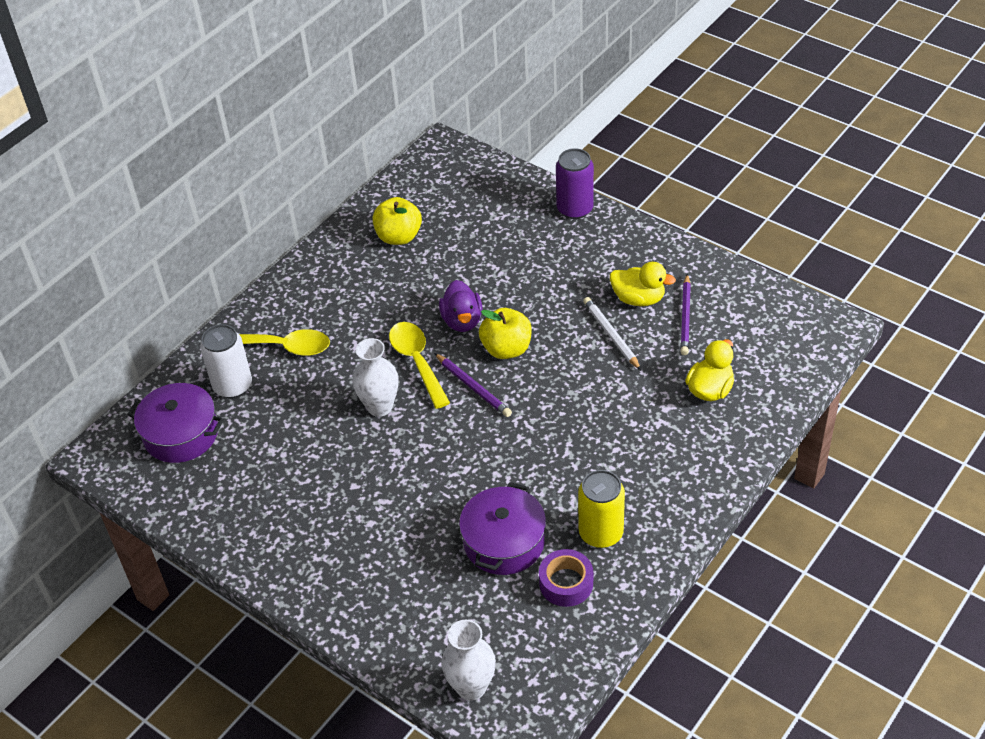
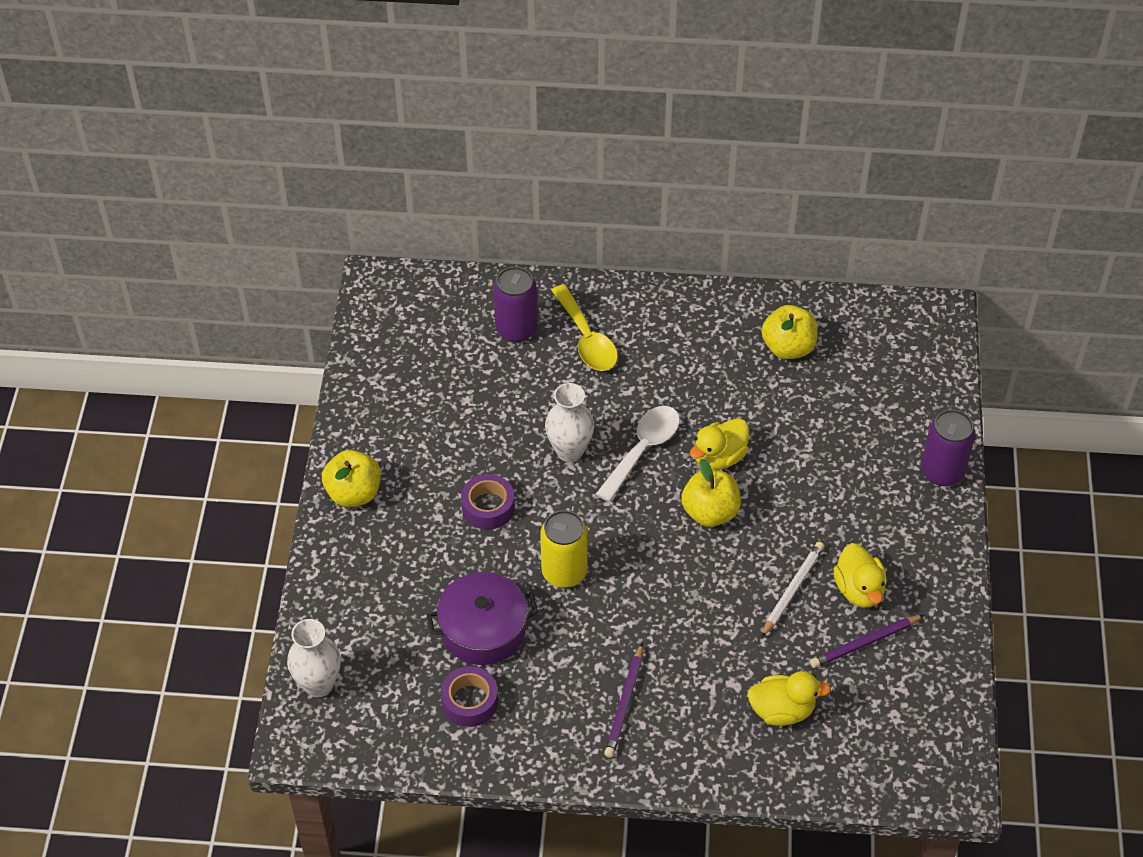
camera: 55 degrees right, 5 degrees up
(181, 434) = (439, 325): purple pot -> none
(232, 386) = (516, 329): white can -> purple can
(297, 572) = (354, 493): none -> yellow apple
(389, 484) = (488, 507): none -> purple tape
(417, 361) = (643, 449): yellow spoon -> white spoon
(462, 321) = (719, 457): purple duck -> yellow duck
(473, 387) = (644, 510): purple pencil -> purple pencil (625, 703)
(601, 533) = (543, 701): yellow can -> yellow can (564, 572)

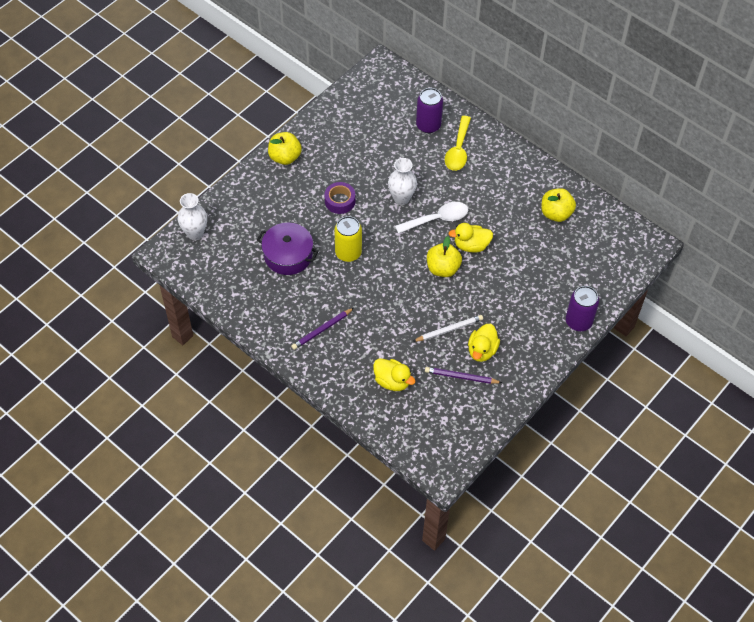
camera: 35 degrees right, 5 degrees up
(470, 701) = (253, 283): purple tape -> none

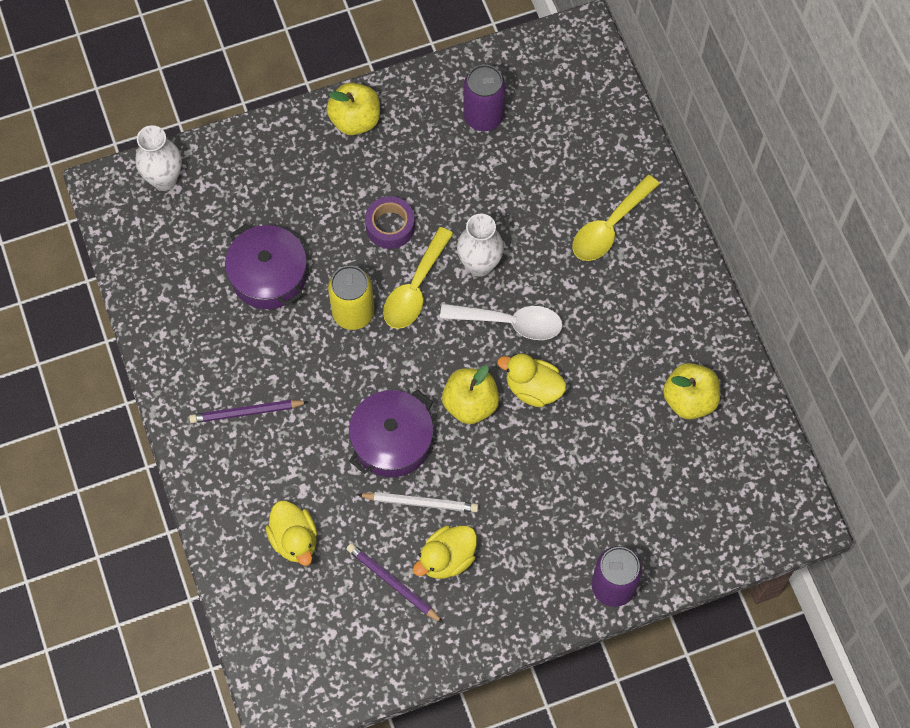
camera: 30 degrees right, 10 degrees up
(374, 225) = (415, 288): none -> yellow spoon
(412, 306) = (392, 440): none -> purple pot
(428, 125) = (590, 166): purple can -> purple can (483, 116)

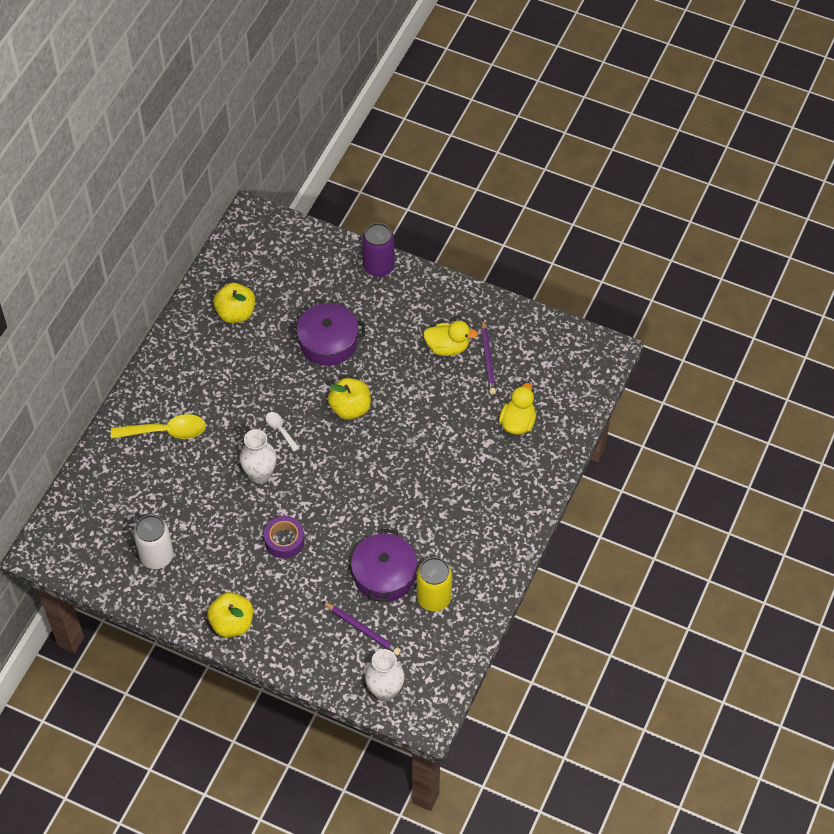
camera: 135 degrees left, 10 degrees down
(246, 412) = (476, 509): purple pencil -> purple pencil (362, 629)
(353, 313) = (359, 511): yellow can -> yellow can (434, 598)
(392, 440) = (413, 426): purple pot -> purple pot (328, 342)
(415, 288) = (310, 493): yellow spoon -> none
(420, 503) = (431, 384): white pencil -> none
(483, 116) = (156, 556): purple can -> white can
(510, 322) = (280, 430): white spoon -> white spoon, size x0.54
(533, 388) = (308, 387): yellow duck -> none

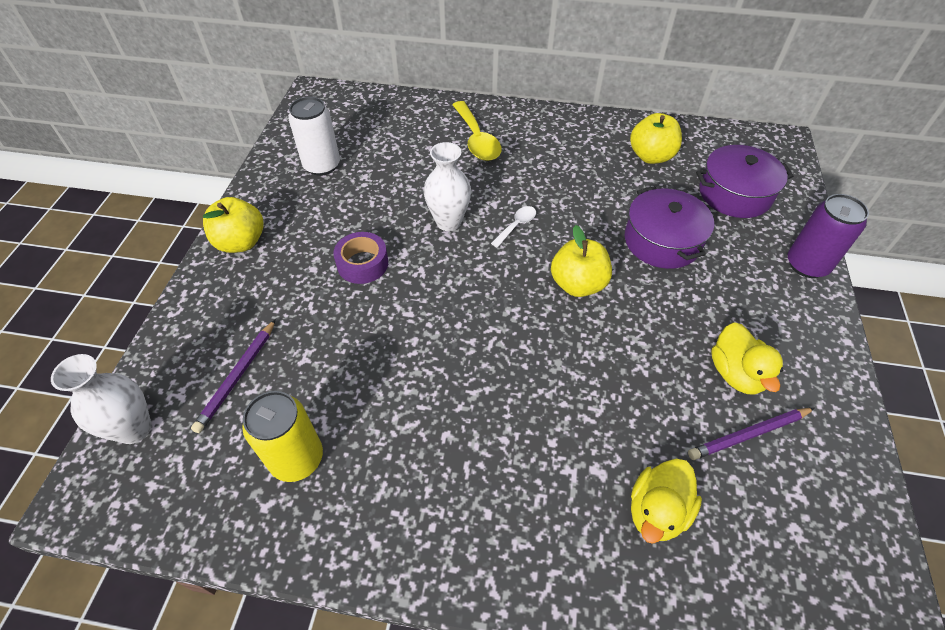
camera: 75 degrees right, 5 degrees down
(384, 575) = (329, 382): purple pot -> purple pot (734, 194)
(517, 422) = (657, 511): yellow duck -> yellow duck turned 120 degrees clockwise

